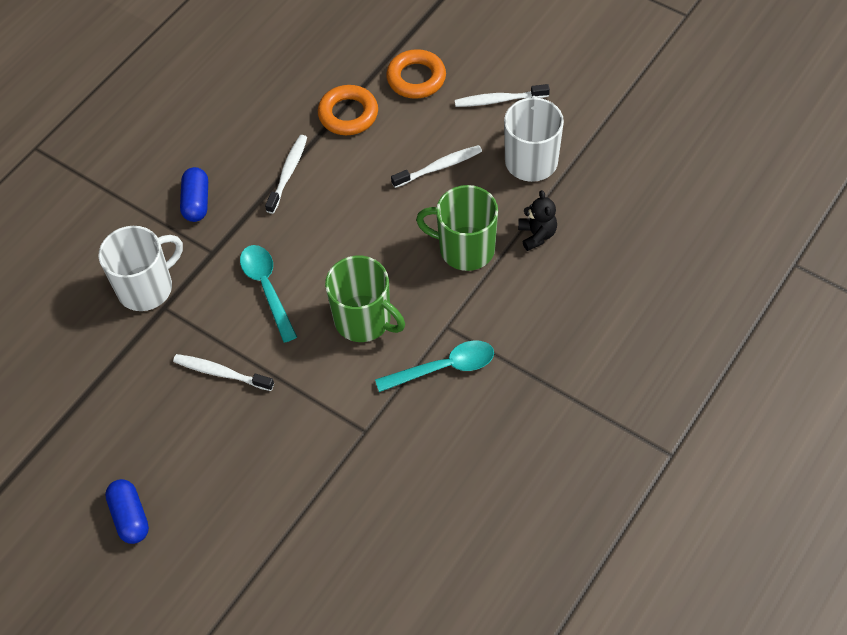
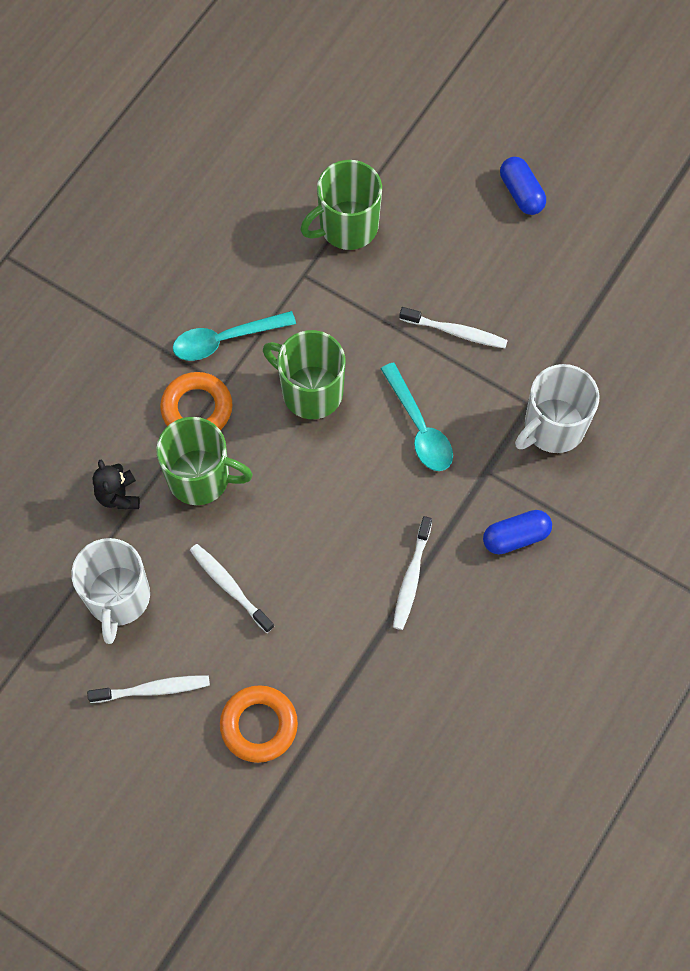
camera: 175 degrees right, 10 degrees up
(196, 202) = (516, 537): blue capsule -> blue capsule turned 75 degrees clockwise
(317, 482) = (347, 227): none -> green mug
(348, 114) = (344, 666): orange ring -> orange ring (197, 408)
(439, 167) = (230, 587): white toothbrush -> white toothbrush turned 75 degrees clockwise

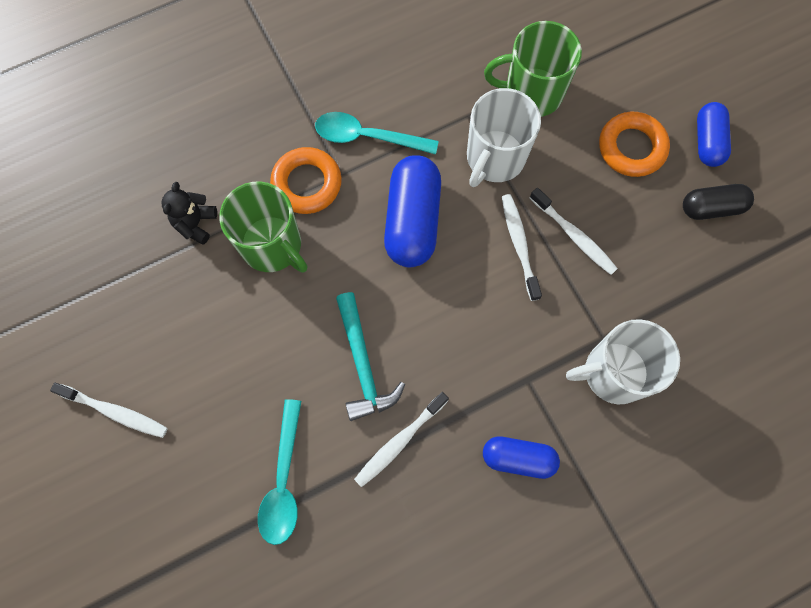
camera: 30 degrees right, 5 degrees up
(118, 598) = (138, 313): white mug -> white mug (494, 158)
(230, 587) = (236, 357): white toothbrush -> white toothbrush (519, 245)
(259, 725) = (182, 500): orange ring -> orange ring (631, 148)
(310, 391) = (412, 220): green mug -> blue capsule
(342, 533) = (363, 364): none -> turquoise hammer
(419, 427) = (489, 305): turquoise spoon -> turquoise spoon (283, 481)
(556, 248) = (711, 208): none -> black capsule

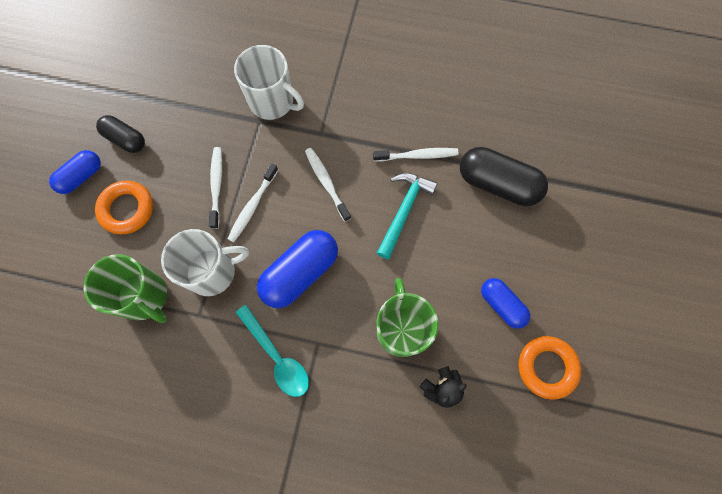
camera: 140 degrees left, 0 degrees up
(114, 412) = (574, 298): white toothbrush -> white toothbrush (326, 183)
(283, 481) = (497, 184): turquoise spoon -> black capsule
(307, 184) = (345, 355): orange ring -> orange ring (546, 367)
(518, 458) = (362, 101): blue capsule -> blue capsule (501, 305)

